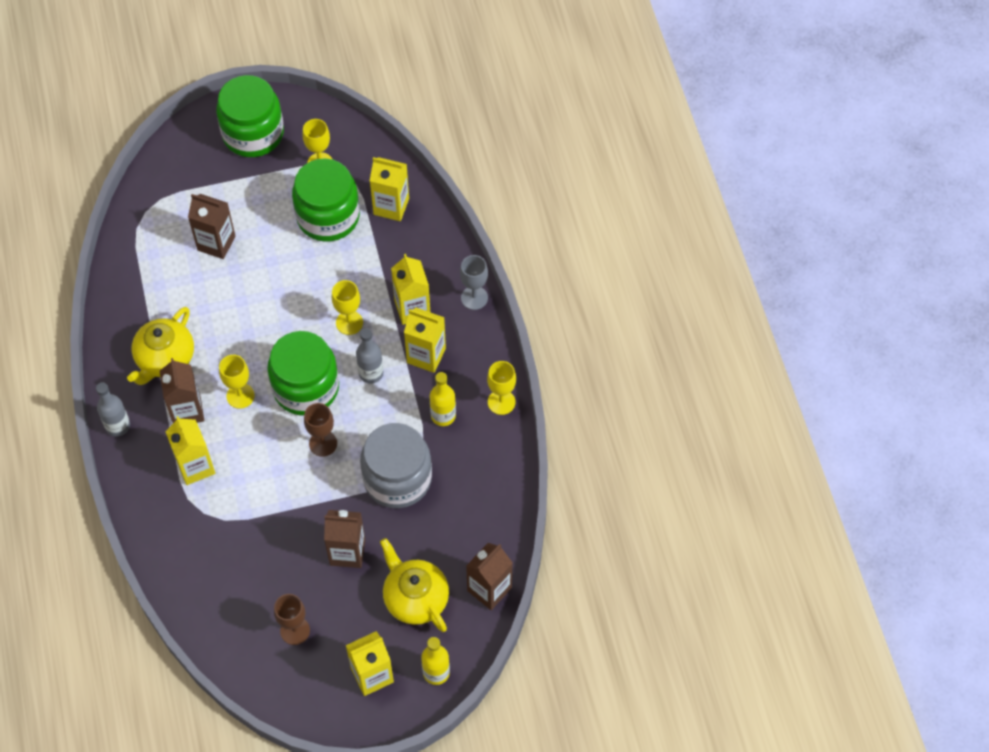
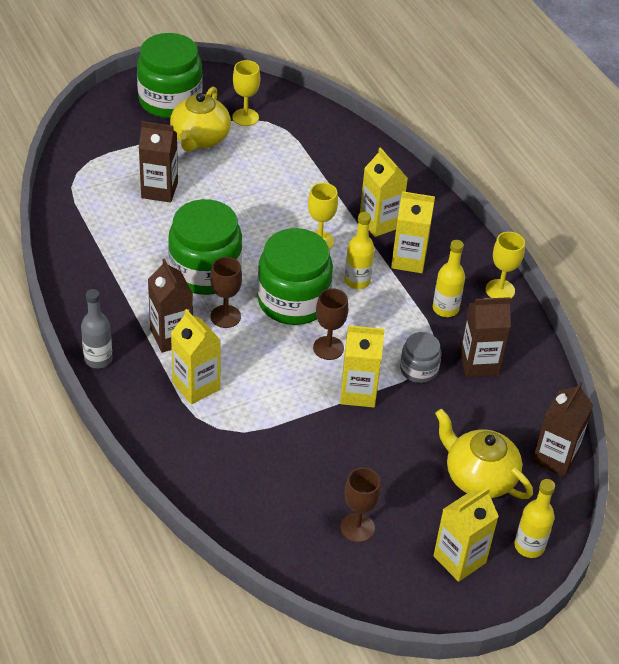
camera: 15 degrees left, 15 degrees down
(165, 359) = (133, 293): yellow teapot -> yellow teapot (200, 139)
(240, 396) = (225, 316): yellow goblet -> brown goblet
(328, 216) = (267, 158): green jar -> green jar (205, 272)
(347, 552) = (389, 444): brown carton -> brown carton (479, 363)
(371, 373) = (357, 281): grey bottle -> yellow bottle
(391, 206) = (328, 144): yellow carton -> yellow carton (358, 392)
(397, 479) = (418, 369): grey jar -> grey jar, size x0.51
(474, 298) = (438, 207): grey goblet -> none

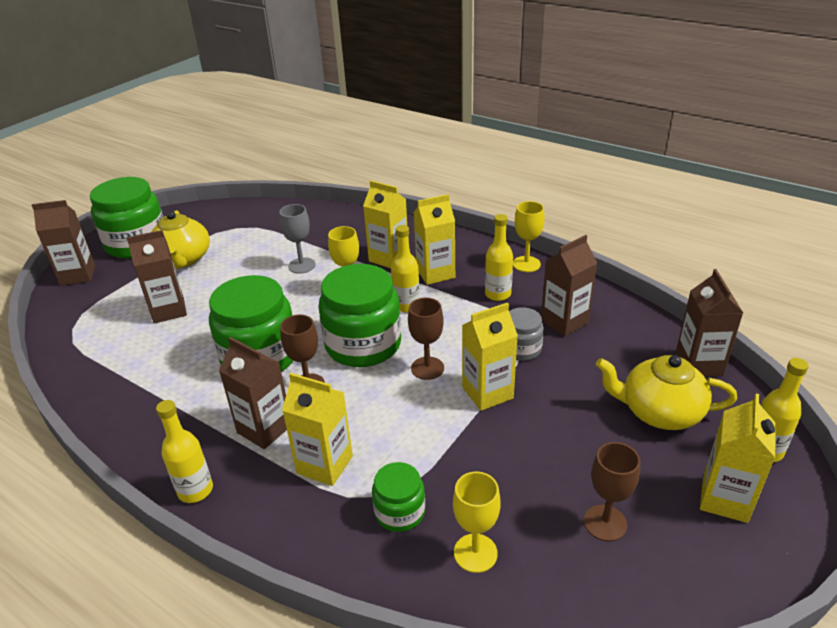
camera: 25 degrees left, 10 degrees down
(98, 359) = (195, 490): grey bottle -> yellow bottle
(105, 115) = (78, 275): none -> brown carton
(223, 446) = (400, 512): none -> green jar
(245, 117) = (215, 231): yellow goblet -> yellow goblet (475, 553)
(297, 194) = (302, 265): none -> grey goblet

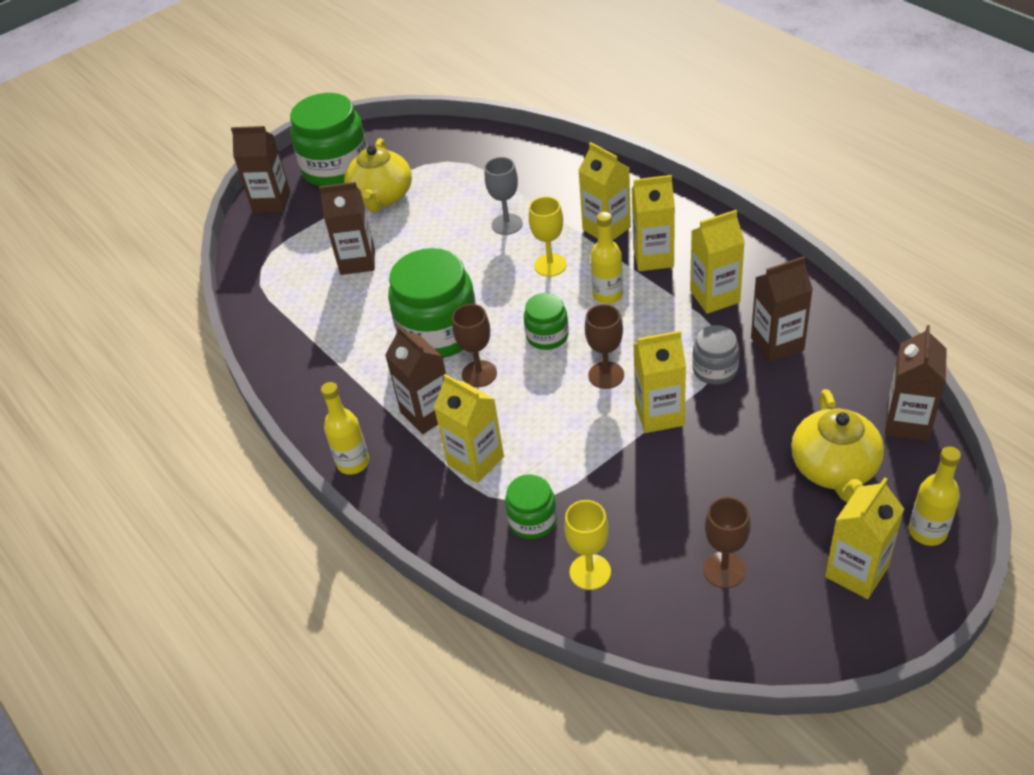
camera: 20 degrees right, 10 degrees up
(363, 344) = (547, 336): green jar -> green jar, size x0.51
(498, 294) = (714, 296): yellow bottle -> yellow carton
(526, 264) = (764, 261): yellow goblet -> none
(659, 412) = (834, 469): yellow teapot -> yellow teapot turned 120 degrees counterclockwise

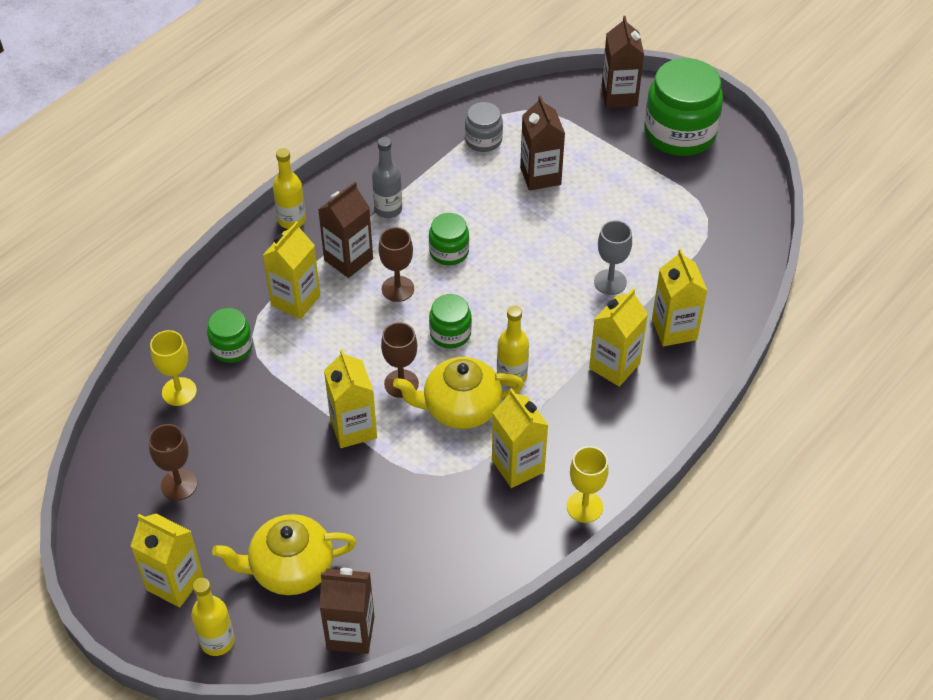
camera: 75 degrees right, 5 degrees up
(364, 378) = (388, 209): none -> grey bottle
(381, 197) = (638, 176): yellow teapot -> yellow teapot (460, 408)
(438, 332) = (449, 252): green jar -> green jar, size x0.51
(550, 265) = (551, 324): yellow goblet -> yellow goblet (584, 507)
(653, 257) = (572, 409): yellow carton -> yellow carton (674, 329)
(715, 370) = (413, 470): grey jar -> grey jar (483, 140)
(777, 344) = (452, 521): brown carton -> none

